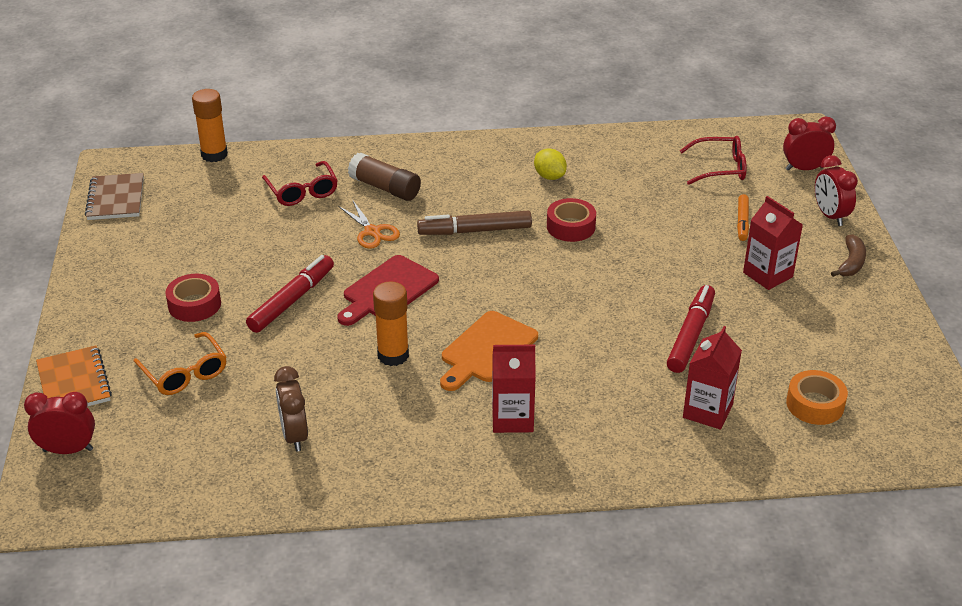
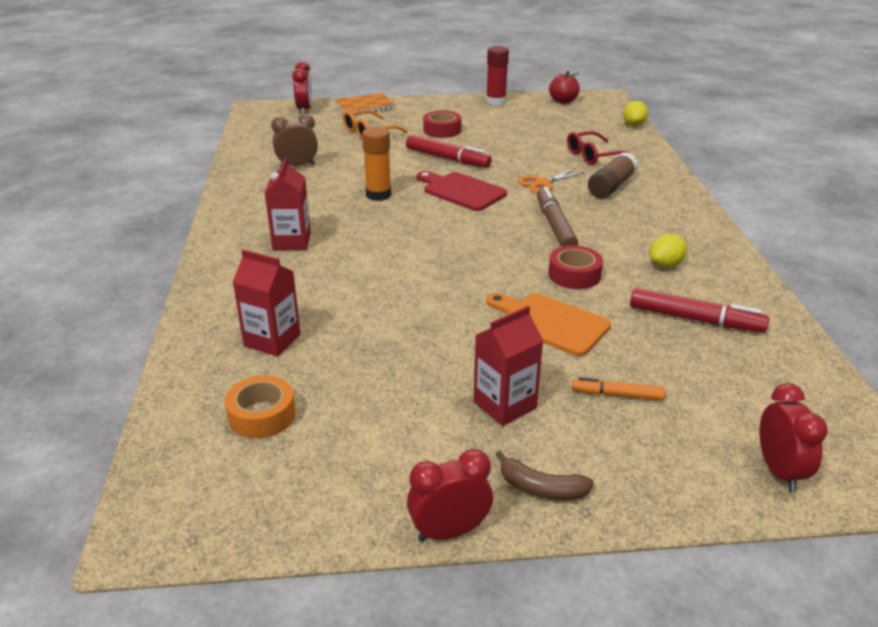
camera: 90 degrees right, 5 degrees down
(97, 255) = (496, 101): none -> red glue stick
(116, 199) = (563, 101): brown notebook -> red apple
(214, 155) = (634, 125): orange glue stick -> yellow lemon
(486, 350) = (380, 231): orange cutting board -> orange cutting board (550, 323)
(690, 335) = (391, 338): red marker -> red marker (694, 319)
(720, 168) = (740, 387): red glasses -> none
(830, 216) = (657, 483): red clock -> red clock (449, 531)

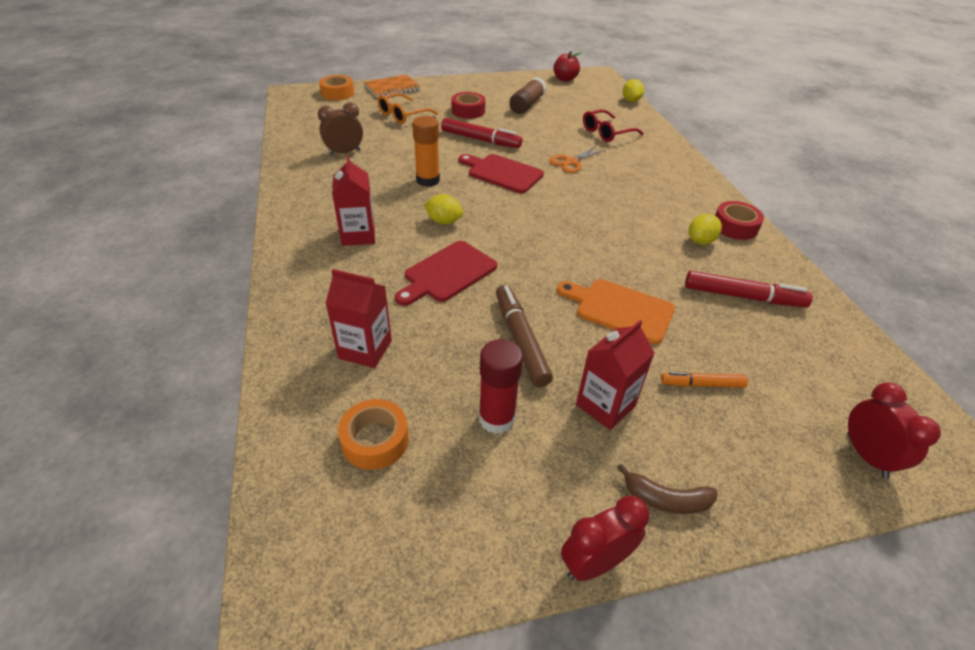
camera: 10 degrees left, 10 degrees up
(305, 110) = (337, 93): red clock -> orange tape
(374, 280) = (447, 273): none -> red cutting board
(384, 233) = (443, 221): none -> yellow lemon
(496, 101) = (507, 81): red glue stick -> red glue stick (496, 418)
(555, 226) = (594, 206): brown marker -> brown marker (520, 340)
(574, 275) = (626, 256): red tape -> red tape (735, 226)
(611, 186) = (630, 163): brown glue stick -> brown glue stick (527, 105)

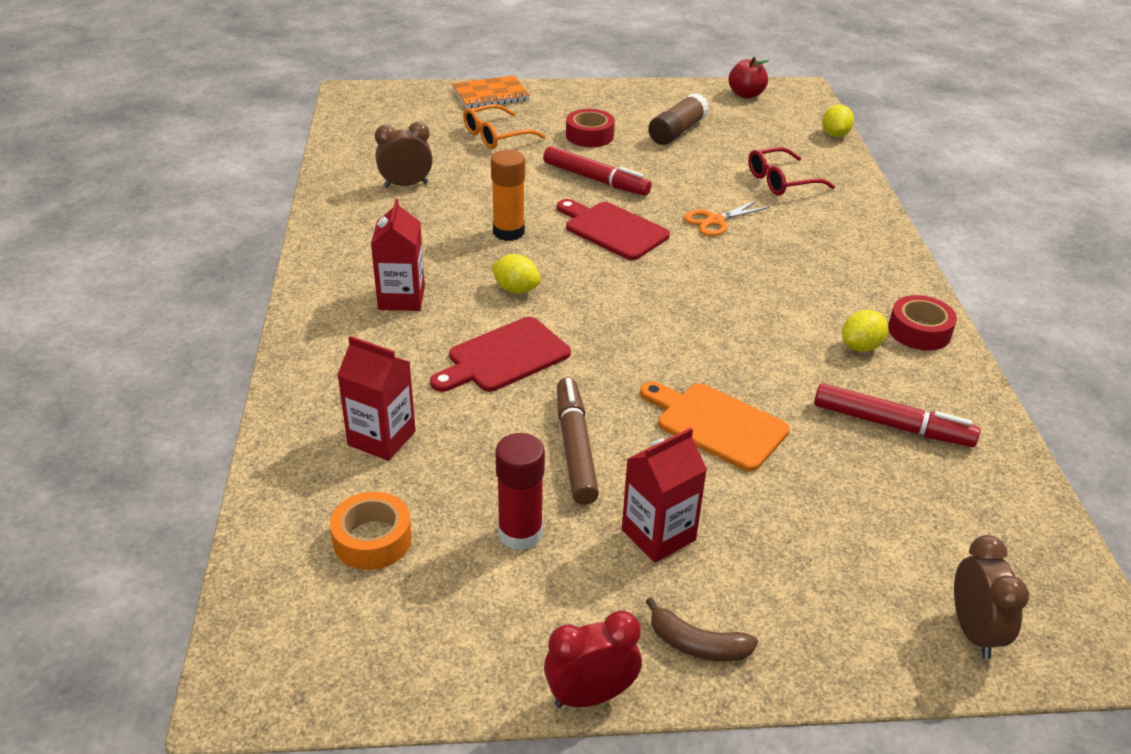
camera: 10 degrees right, 5 degrees down
(337, 93) = (413, 98): orange tape -> none
(702, 384) = (792, 525): orange marker -> none
(866, 455) = (973, 631): red clock -> brown clock

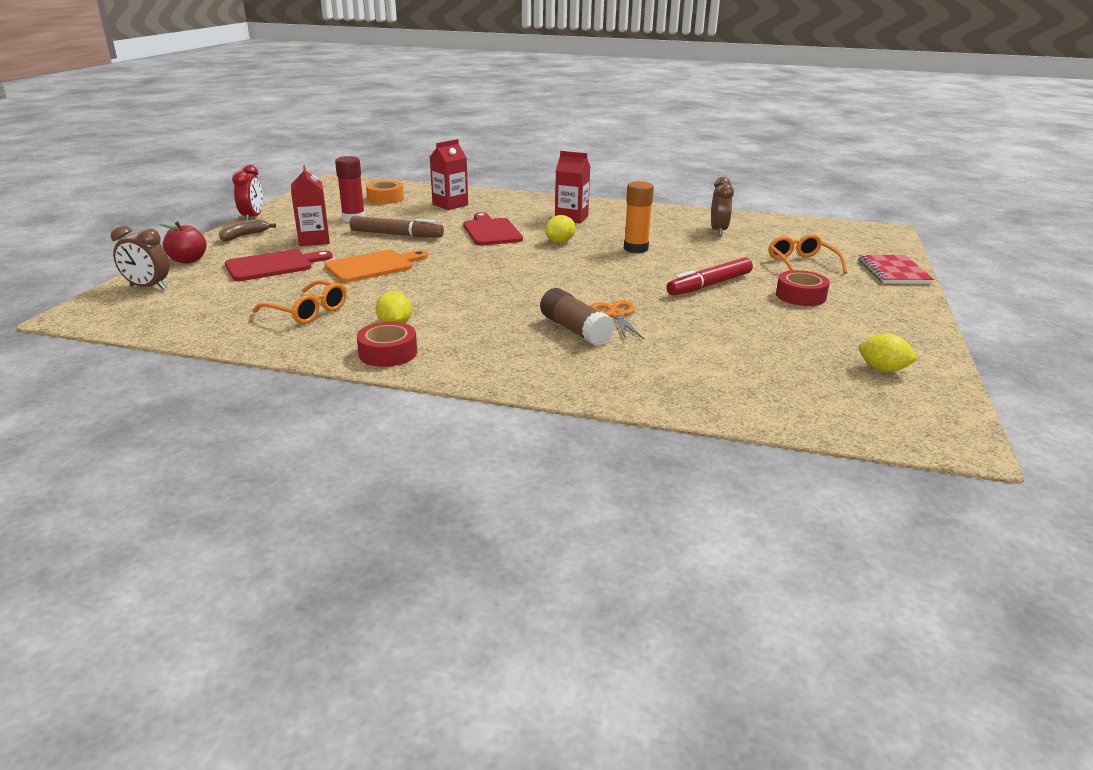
camera: 110 degrees right, 10 degrees down
(490, 95) = (893, 272): orange notebook -> red notebook
(613, 229) = (622, 278): red cutting board -> red cutting board (273, 265)
(677, 131) = (809, 335): brown glue stick -> brown glue stick (575, 330)
(746, 94) = (926, 396): red apple -> red apple (188, 260)
(781, 181) = (681, 361): red glasses -> none
(835, 134) = (799, 426): yellow lemon -> yellow lemon (882, 369)
(891, 425) = (307, 311): red marker -> orange glasses

